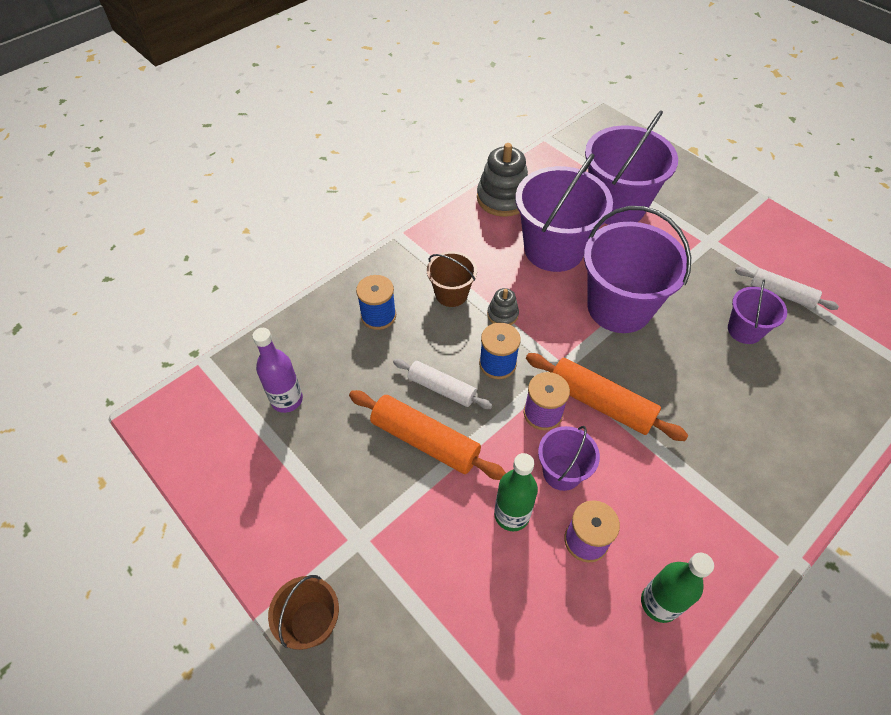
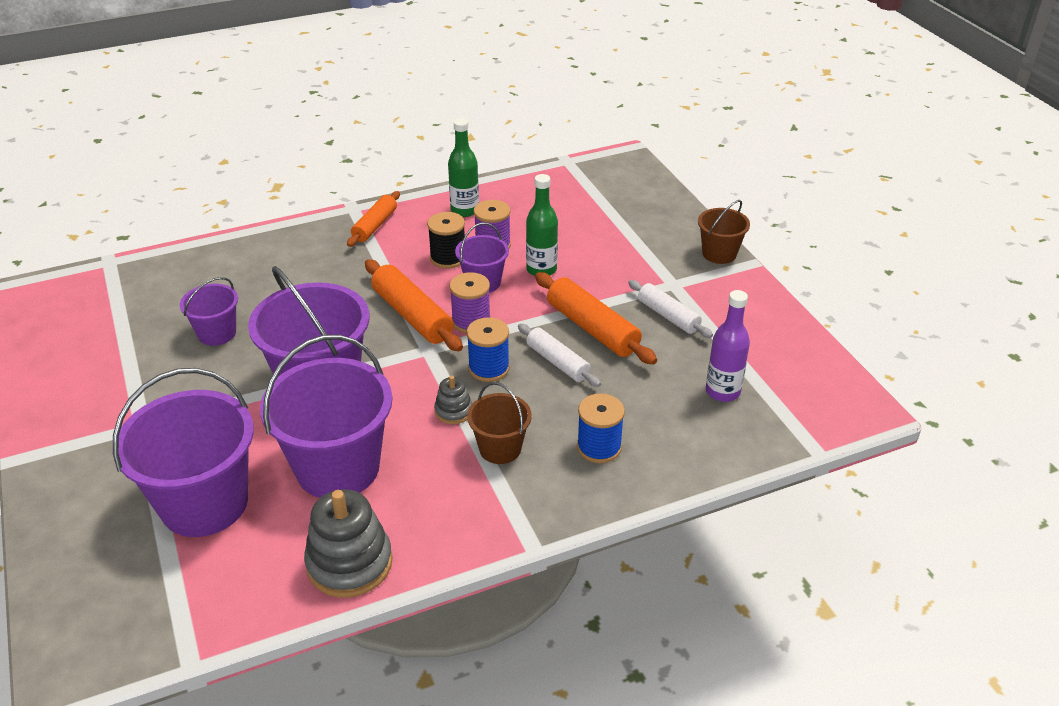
camera: 160 degrees left, 15 degrees down
(620, 500) = (448, 258): none -> black spool
(738, 530) = (375, 225): none -> orange rolling pin
(781, 294) = (139, 353): white rolling pin -> white rolling pin (668, 316)

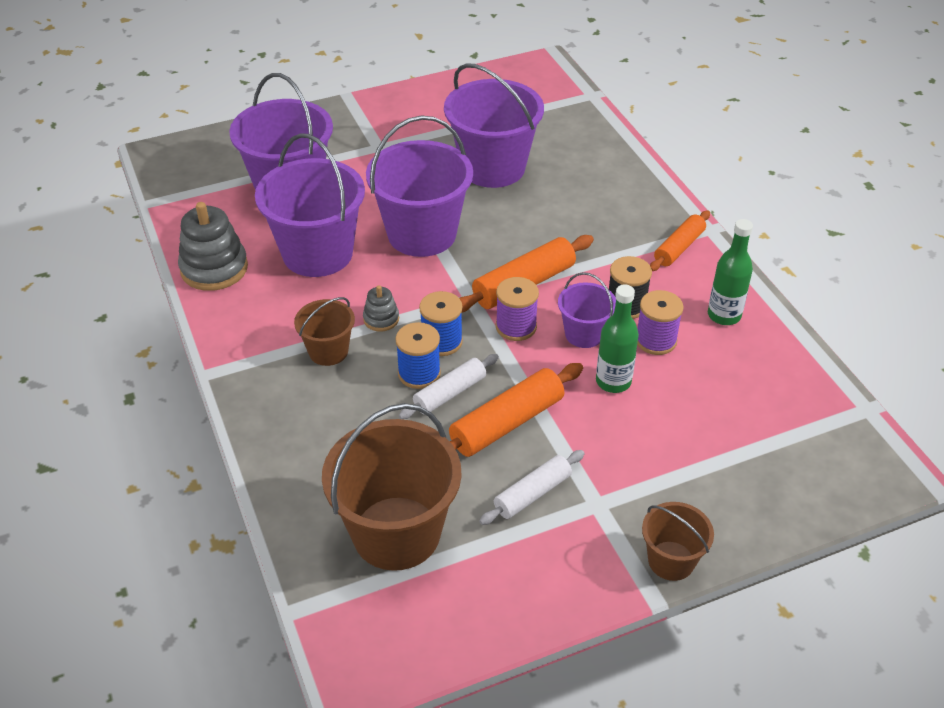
camera: 90 degrees right, 5 degrees up
(217, 333) = (493, 167): purple bucket -> purple bucket, size x1.94
(375, 225) = (679, 247): orange rolling pin -> orange rolling pin turned 75 degrees counterclockwise
(599, 447) = (321, 422): blue spool -> blue spool (419, 373)
(722, 391) = (396, 533): purple bottle -> brown bucket

